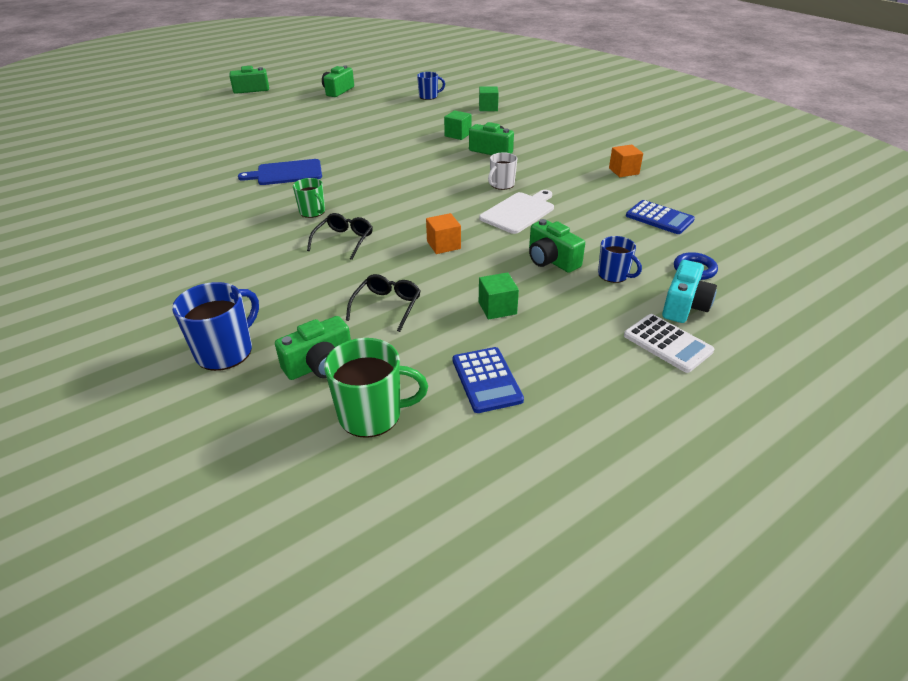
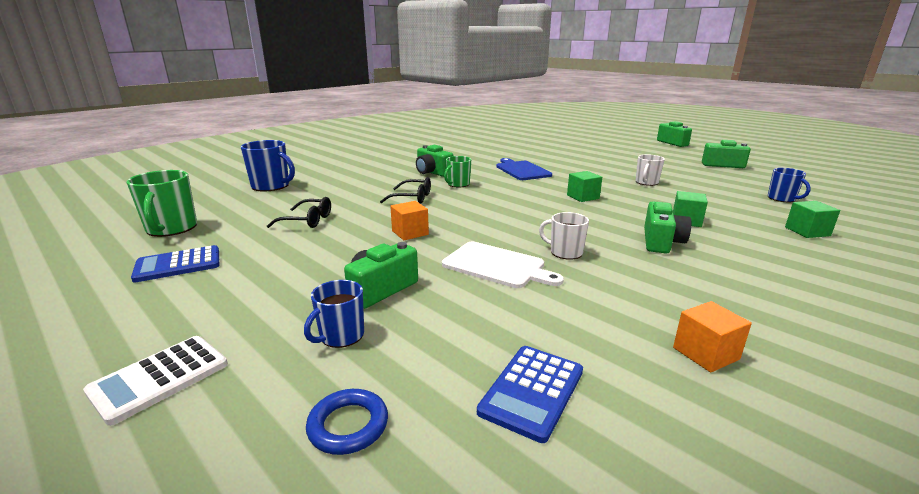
camera: 80 degrees right, 15 degrees down
(320, 365) = (241, 209): green camera -> green camera (432, 172)
(366, 128) = (646, 182): none -> white mug
(497, 308) = (288, 263): green cube -> green cube (583, 197)
(684, 306) = (241, 403): turquoise camera -> none

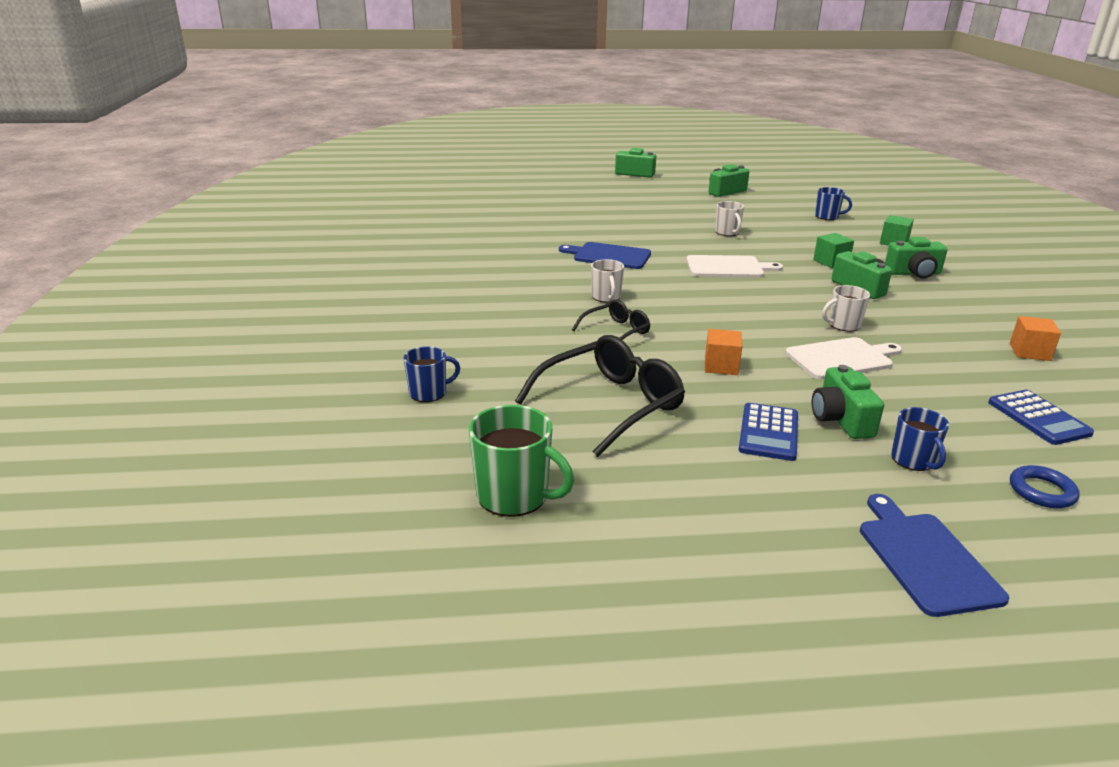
camera: 50 degrees left, 5 degrees up
(159, 378) = (925, 558): white calculator -> blue cutting board
(178, 265) = (659, 510): blue calculator -> blue calculator (768, 432)
(271, 186) = (429, 393): blue mug -> blue mug, size x0.62
(307, 221) = (610, 404): black glasses -> black glasses, size x1.81
(432, 172) = (541, 293): green camera -> green camera (913, 273)
(458, 184) = (606, 297): green mug -> white mug
(583, 197) = (728, 267): green cube -> white cutting board

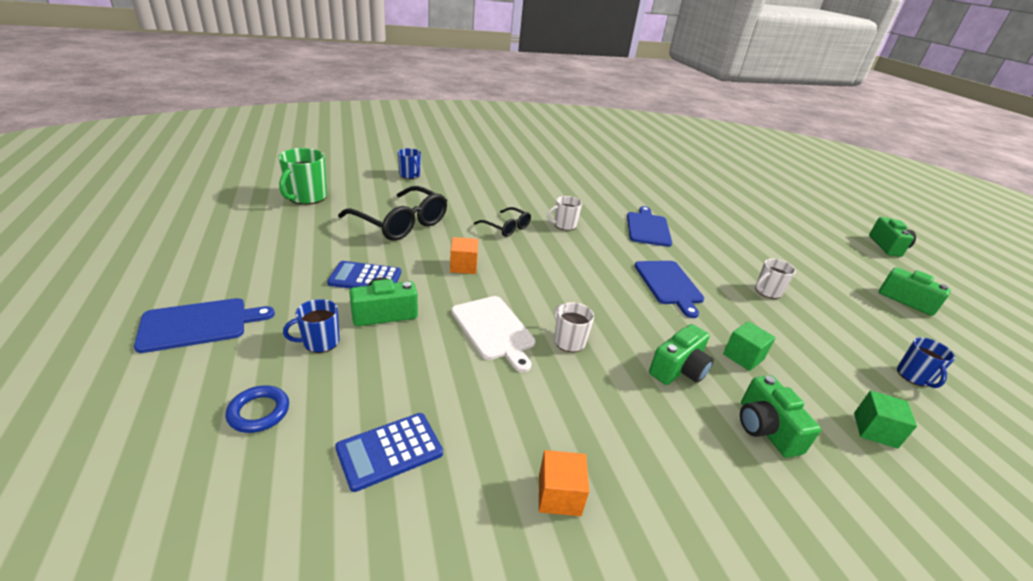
camera: 75 degrees right, 5 degrees up
(728, 267) = (669, 284): white cutting board -> blue cutting board

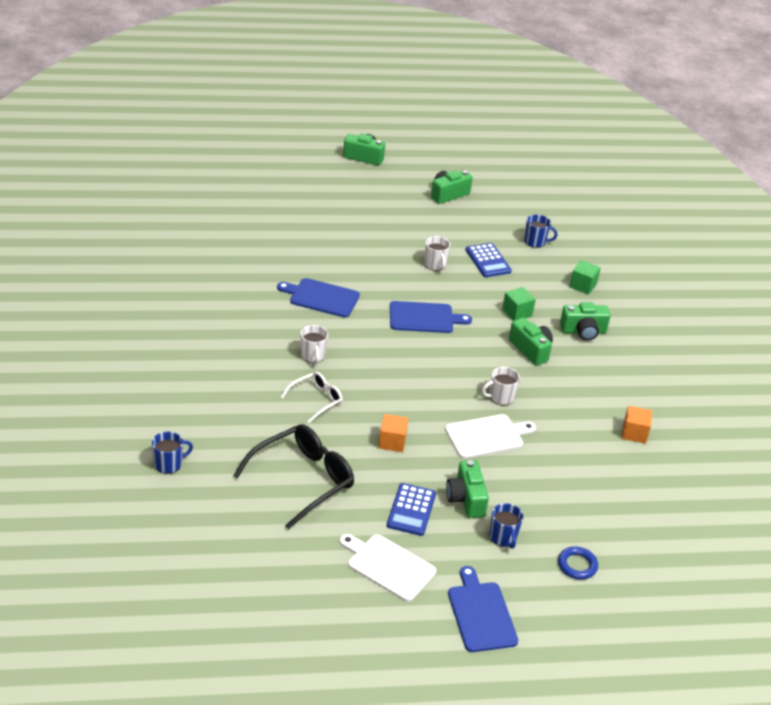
camera: 80 degrees left, 5 degrees up
(286, 265) = (388, 566): none -> white cutting board
(306, 197) = (230, 560): green mug -> none
(389, 451) = (607, 501): blue calculator -> blue calculator (488, 261)
(506, 227) = (316, 400): black glasses -> white glasses

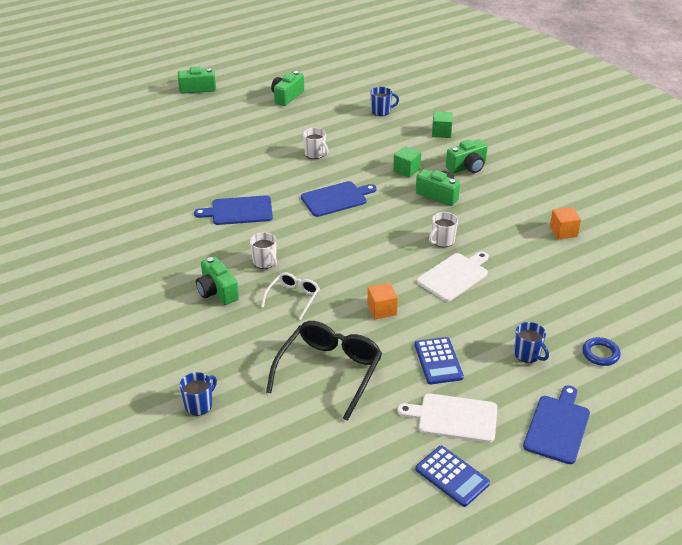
camera: 20 degrees left, 0 degrees up
(466, 499) = (475, 334): green camera -> green camera (217, 291)
(481, 614) = (557, 427): blue cutting board -> blue cutting board turned 60 degrees clockwise
(488, 261) = (355, 137): blue calculator -> blue calculator (452, 476)

